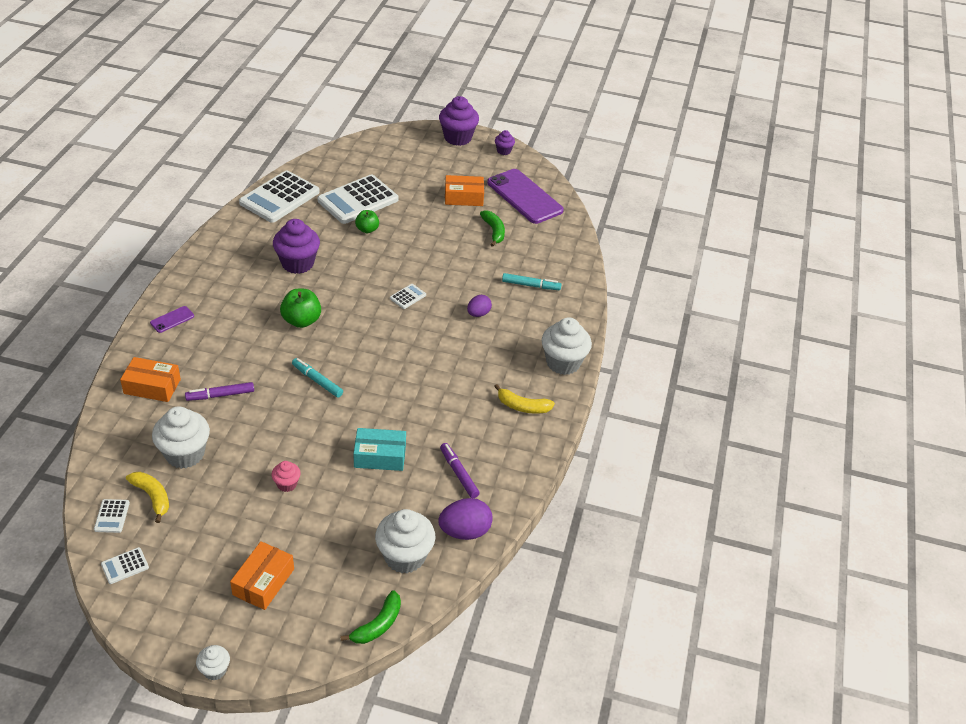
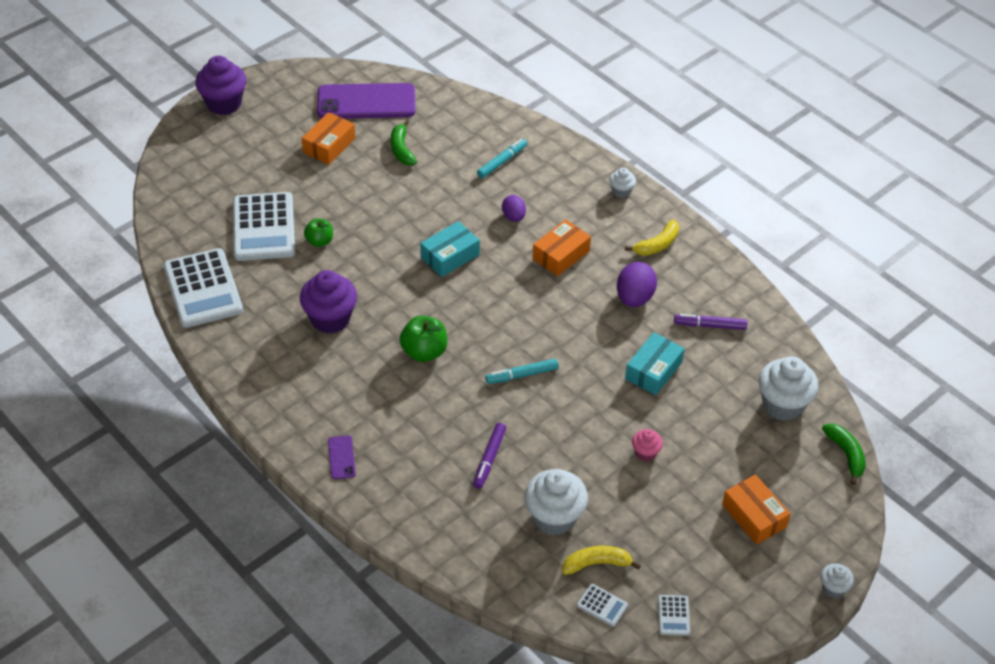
camera: 55 degrees left, 5 degrees up
(152, 386) = (436, 511): orange box -> orange box (561, 255)
(408, 297) = (450, 256): white calculator -> turquoise box
(465, 531) = (778, 352): purple egg -> purple egg (634, 298)
(494, 231) = (401, 149): green banana -> green banana turned 120 degrees counterclockwise
(503, 151) = (278, 81): purple cupcake -> none
(563, 363) = (621, 191): white cupcake -> white cupcake, size x0.51

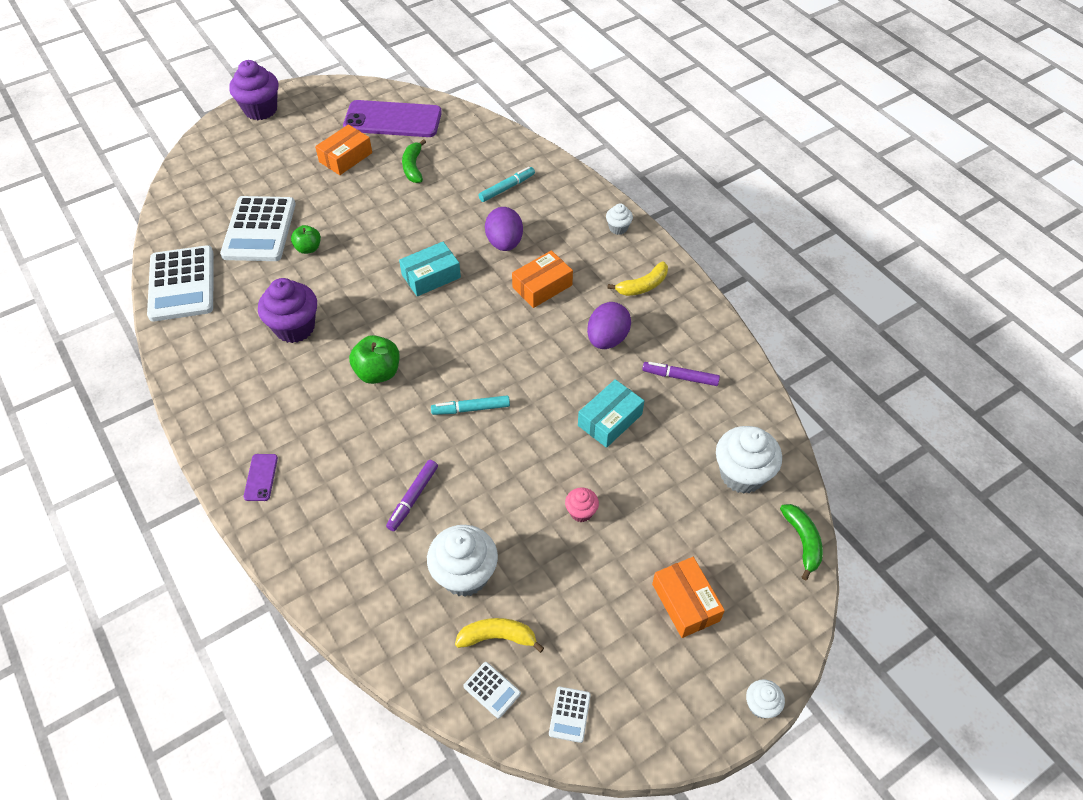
camera: 10 degrees right, 5 degrees up
(513, 217) = (504, 243): purple egg -> purple egg, size x1.60

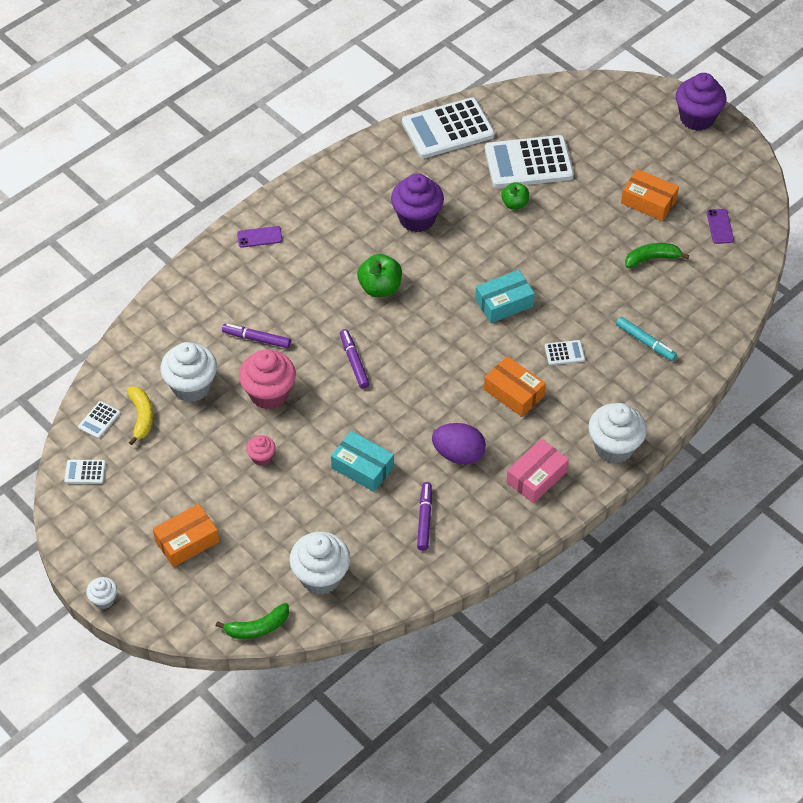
camera: 80 degrees right, 0 degrees up
(393, 119) = (720, 226): purple phone -> purple phone, size x0.42
(431, 276) = (504, 303): turquoise box -> turquoise box turned 75 degrees counterclockwise
(471, 409) = (354, 362): turquoise marker -> purple marker
(494, 494) = (269, 394): none -> pink cupcake
(504, 243) = (564, 353): purple egg -> white calculator
(618, 228) = (614, 447): white cupcake -> white cupcake, size x1.98
(642, 286) = (536, 477): yellow banana -> pink box

